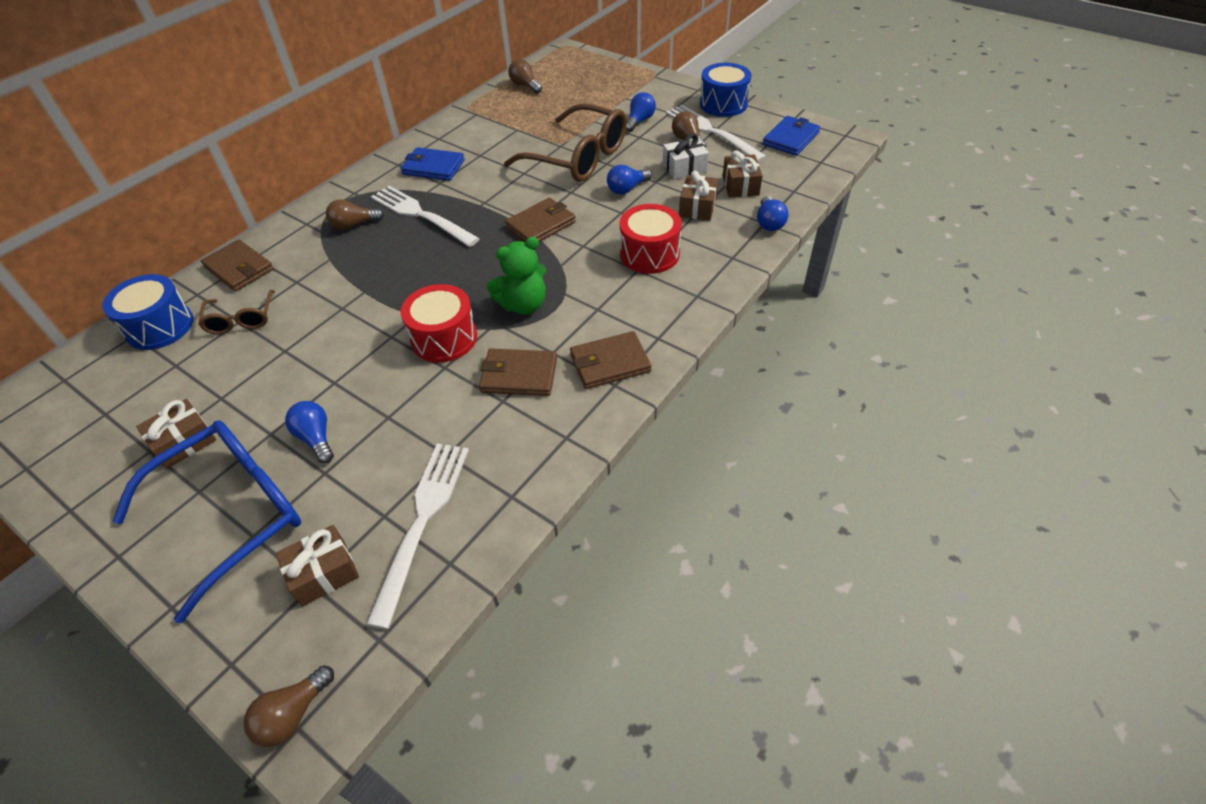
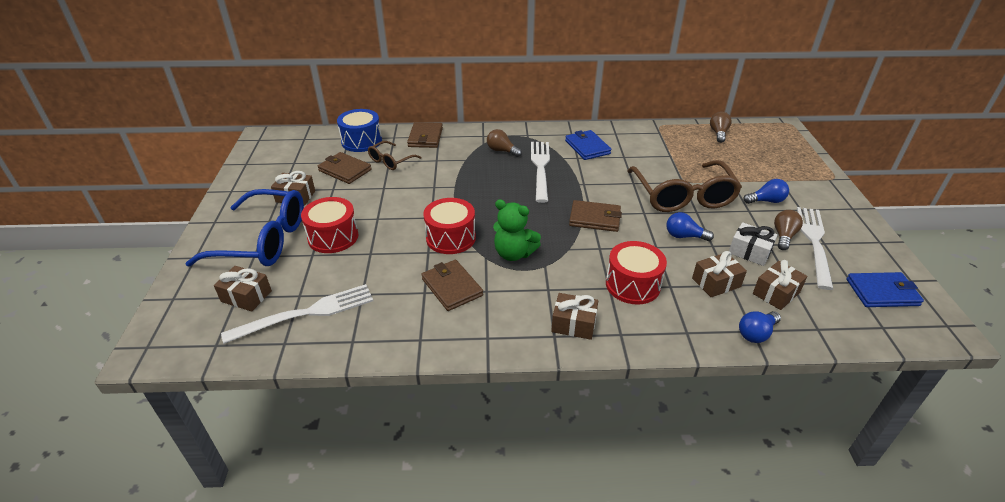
camera: 50 degrees right, 10 degrees down
(293, 714) = (154, 340): brown light bulb -> none
(316, 438) = (333, 237): blue light bulb -> red drum
(610, 363) = (504, 324): brown wallet -> brown wallet (345, 170)
(656, 317) = (573, 324): none -> brown gift
(723, 104) = (859, 231): blue drum -> none

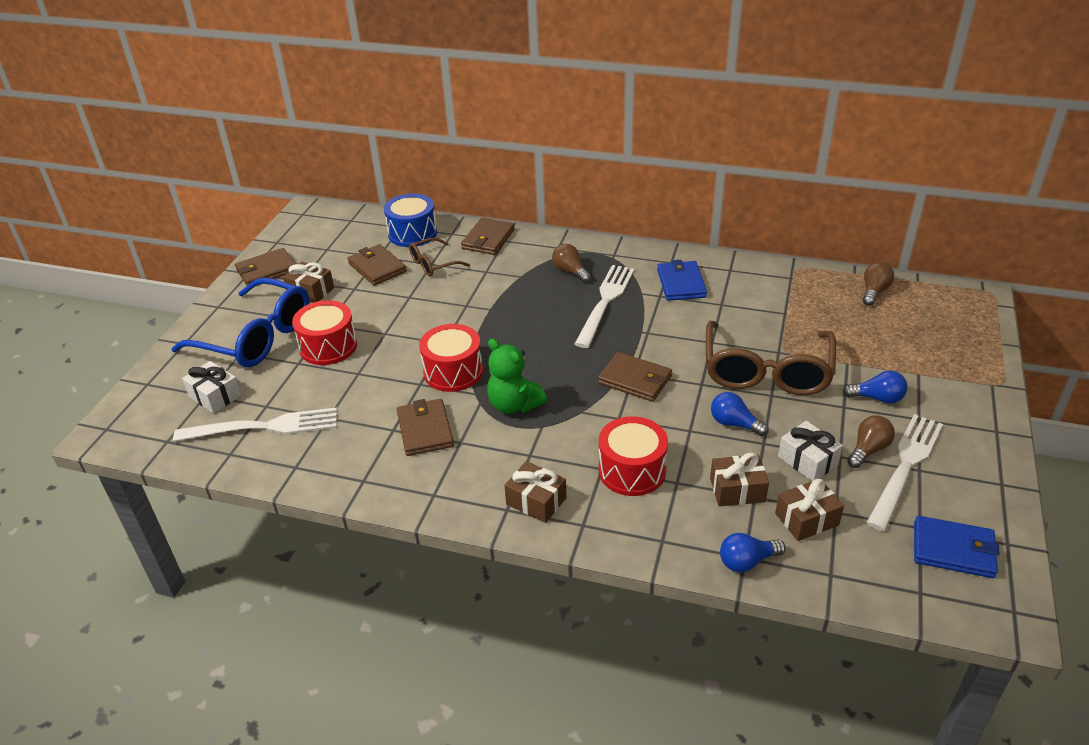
camera: 20 degrees right, 0 degrees up
(246, 296) = (215, 396): brown gift -> white gift
(247, 186) = (266, 270): none -> brown wallet

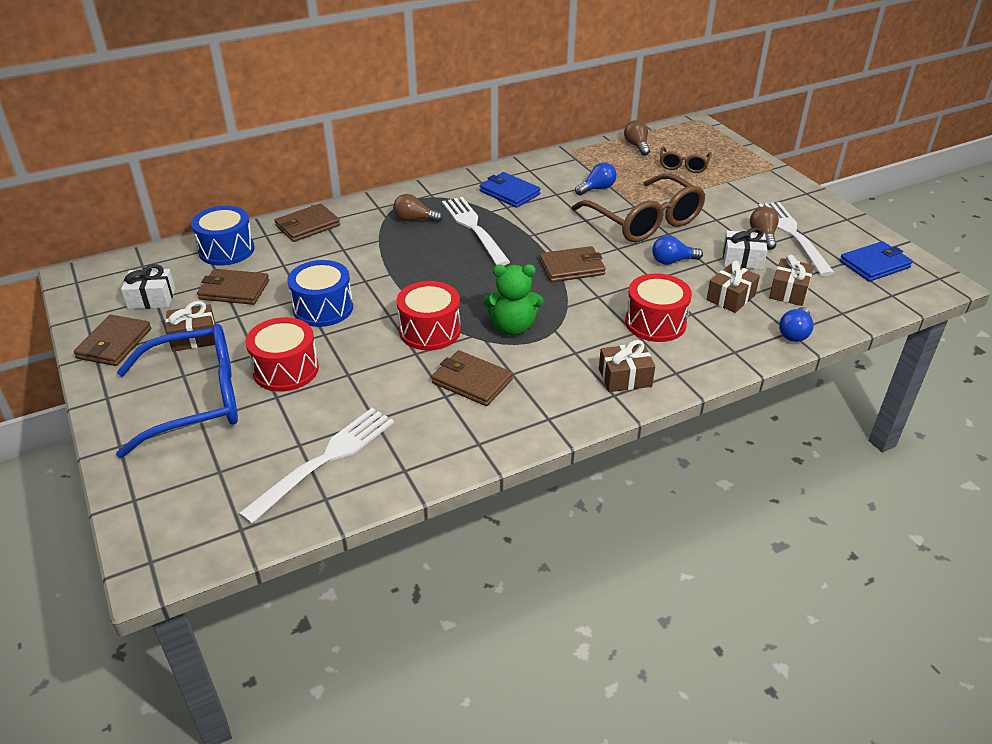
camera: 45 degrees left, 0 degrees up
(215, 396) = (232, 466): white gift -> white gift (151, 298)
(410, 312) = (323, 308): none -> blue drum
(433, 264) = (285, 264): brown glasses -> brown glasses (683, 165)
(488, 239) = (307, 226): brown wallet -> brown wallet turned 75 degrees clockwise
(877, 398) = (726, 205): blue light bulb -> blue light bulb (597, 189)

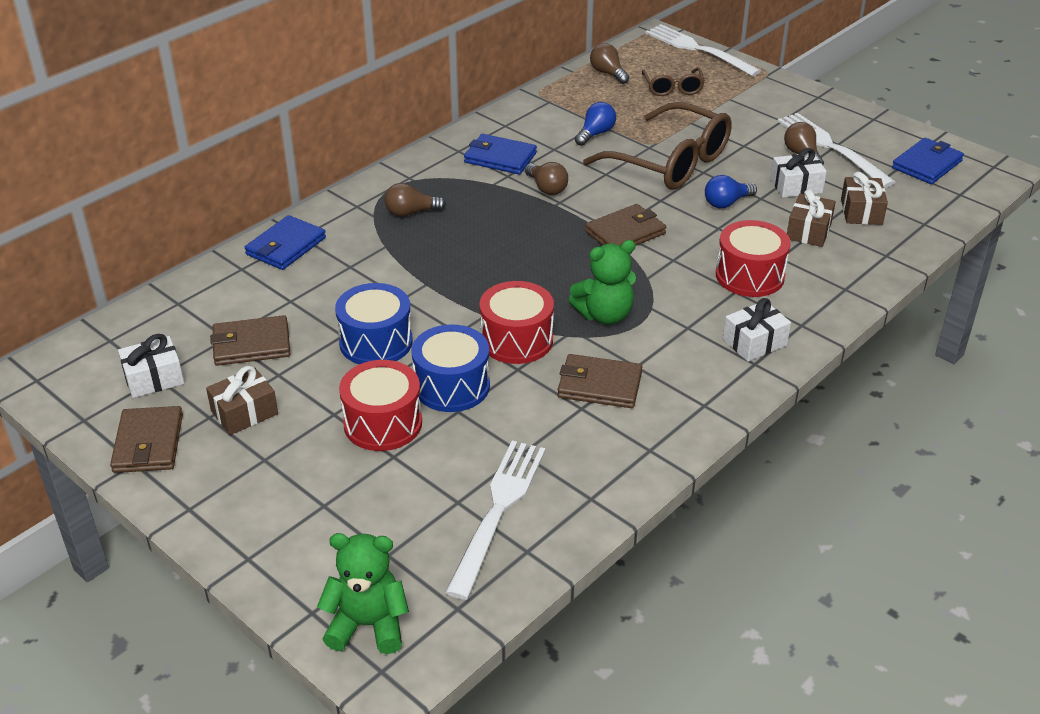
camera: 20 degrees left, 0 degrees up
(166, 522) = (368, 625): none -> green teddy bear
(197, 400) = (302, 483): blue glasses -> none
(226, 250) = (205, 297): blue drum -> blue drum (452, 386)
(307, 226) = (286, 246): brown wallet -> blue wallet
(473, 228) = (486, 209): white fork -> white fork (697, 49)
(531, 221) = (546, 188): none -> brown light bulb
(625, 377) = (754, 342): brown gift -> white gift
(794, 333) = (891, 256): blue light bulb -> none

